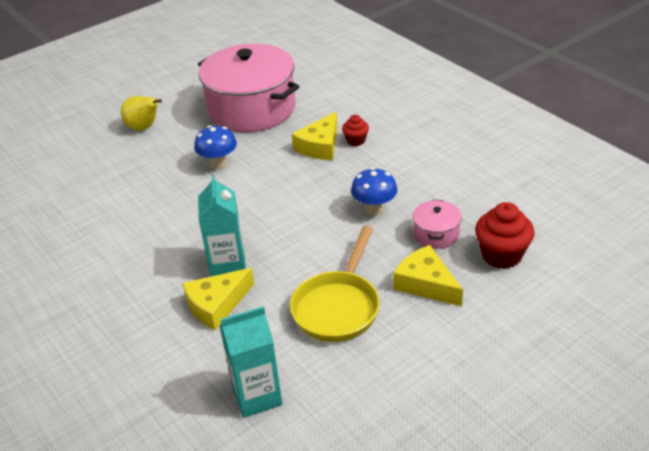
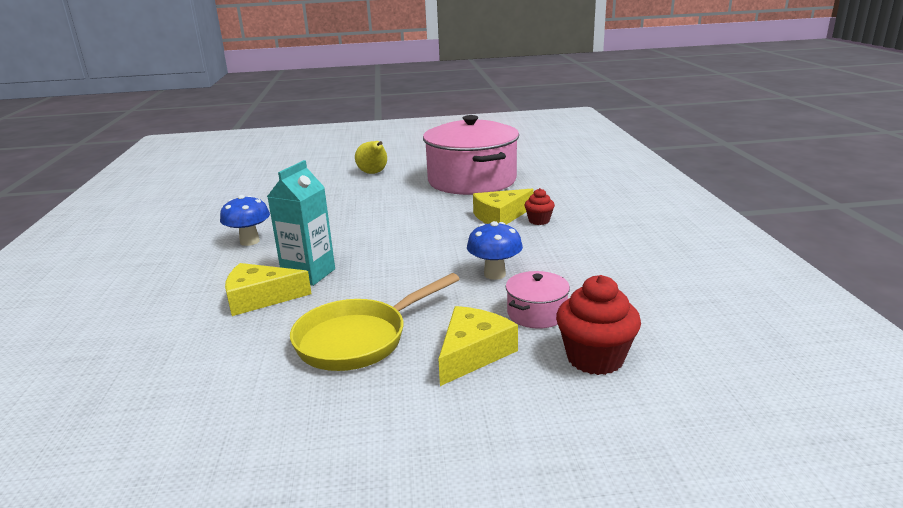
camera: 30 degrees right, 15 degrees down
(218, 164) = (398, 207): blue mushroom -> blue mushroom (249, 241)
(257, 396) = (185, 384): turquoise carton -> none
(426, 284) = (473, 353): yellow cheese -> yellow cheese turned 45 degrees clockwise

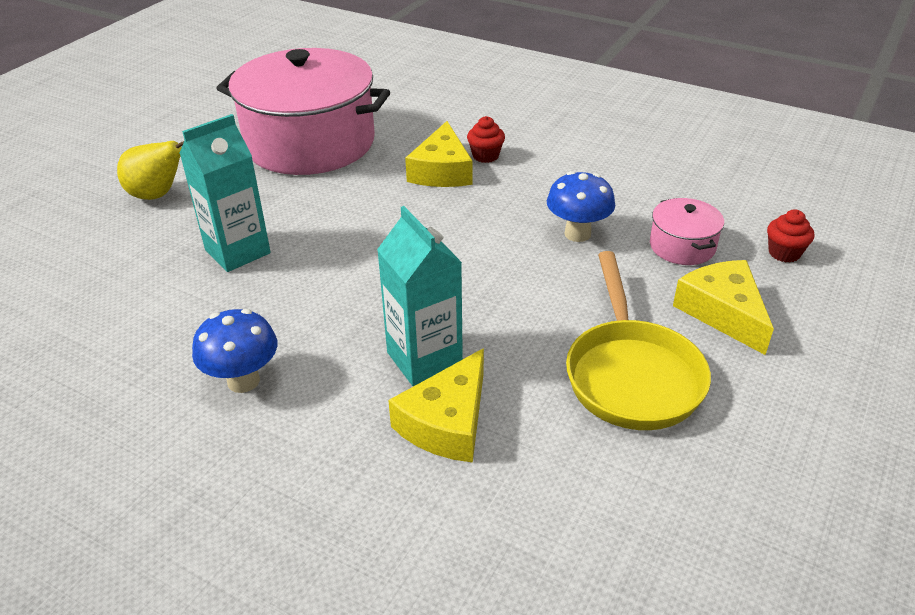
camera: 55 degrees left, 15 degrees up
(350, 203) = (237, 251): none -> turquoise carton
(595, 358) = (784, 253): red cupcake -> red cupcake, size x0.56

